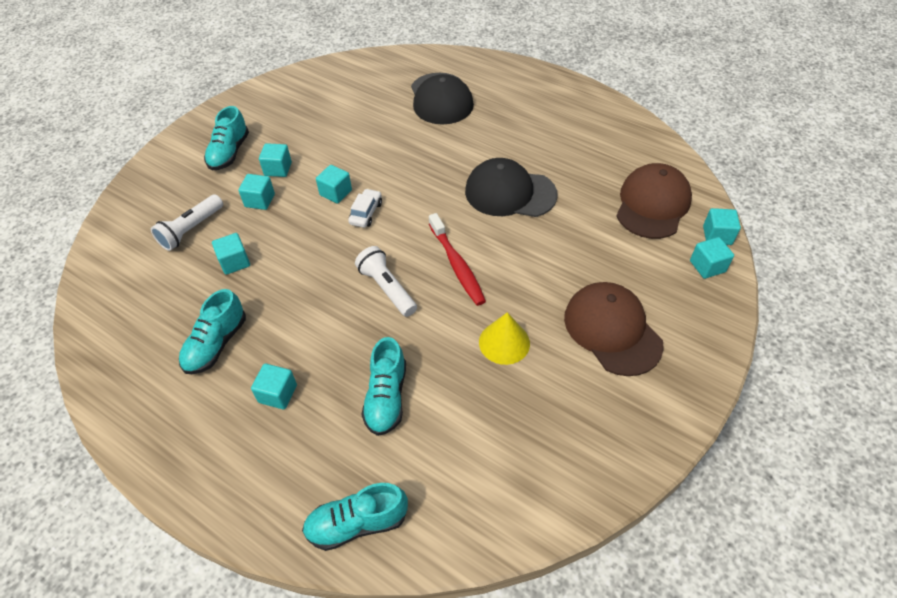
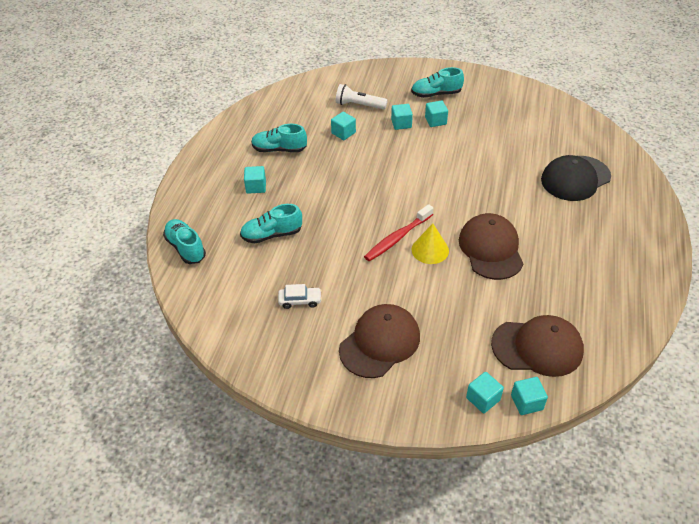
camera: 70 degrees right, 5 degrees down
(336, 193) = (430, 155): turquoise cube -> none
(366, 213) = (420, 176): white car -> white car (300, 301)
(387, 288) = (357, 208): white flashlight -> none
(504, 342) = (340, 281): yellow cone -> yellow cone (430, 250)
(510, 193) = (491, 249): black cap -> brown cap

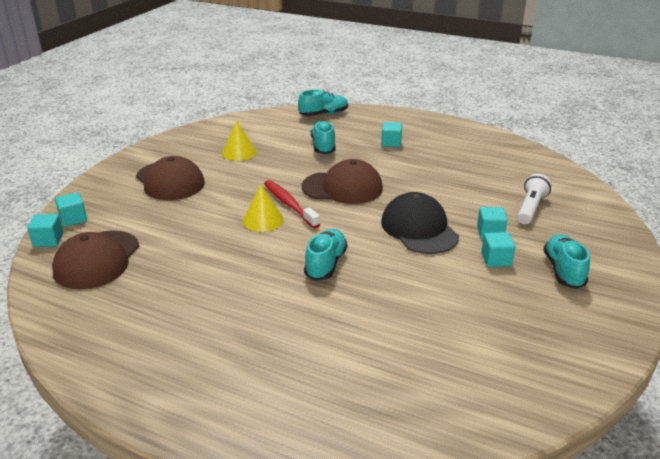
camera: 100 degrees right, 15 degrees down
(279, 149) = (447, 156): turquoise shoe -> turquoise shoe (325, 264)
(300, 301) = (239, 152): white car -> yellow cone
(343, 133) = (473, 193): turquoise cube -> none
(491, 249) = (243, 258): brown cap -> brown cap (342, 187)
(575, 178) = (342, 364): black cap -> black cap (419, 229)

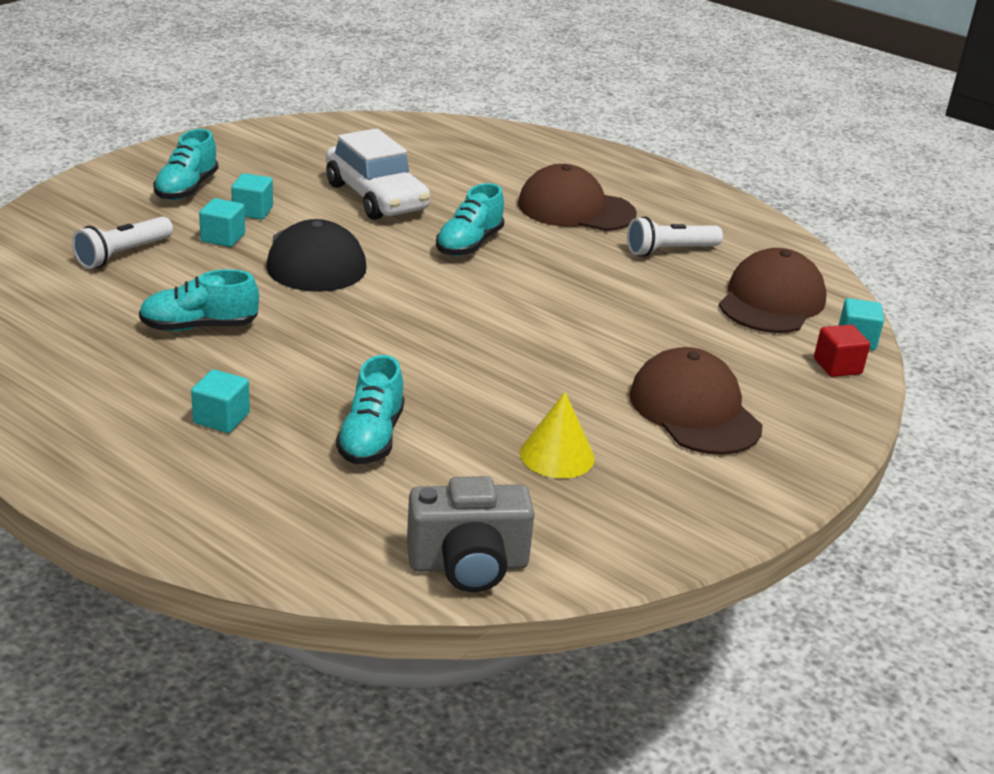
camera: 170 degrees left, 0 degrees up
(73, 219) = (837, 366): turquoise cube -> red cube
(167, 293) = (670, 251): none -> white flashlight
(263, 220) = (537, 311): yellow cone -> none
(266, 117) = (468, 565): none -> grey camera
(289, 204) = (489, 327): red toothbrush -> none
(323, 114) = (313, 547): turquoise shoe -> turquoise shoe (199, 327)
(342, 187) = (386, 339): brown cap -> brown cap (576, 209)
(421, 297) = (376, 197): none -> white car

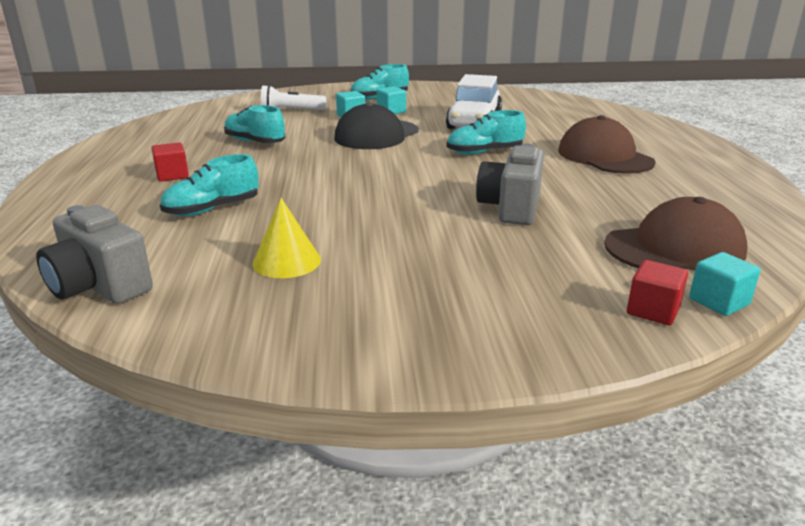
camera: 50 degrees right, 5 degrees down
(221, 418) = (172, 175): turquoise cube -> red cube
(611, 310) = (511, 208): none -> grey camera
(670, 251) = (638, 194): white flashlight -> none
(694, 410) = (444, 282): brown cap -> none

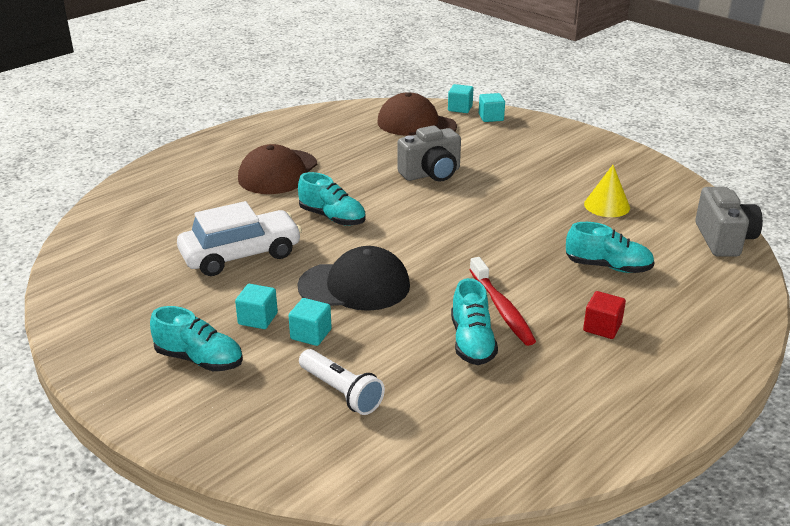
camera: 130 degrees left, 5 degrees up
(261, 159) = (502, 309): none -> red toothbrush
(653, 311) = (491, 117): red cube -> turquoise cube

